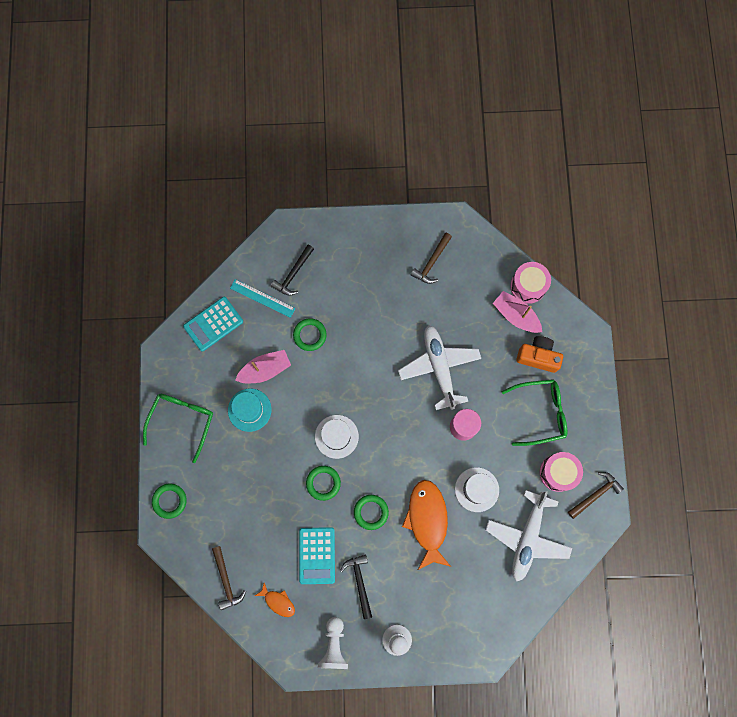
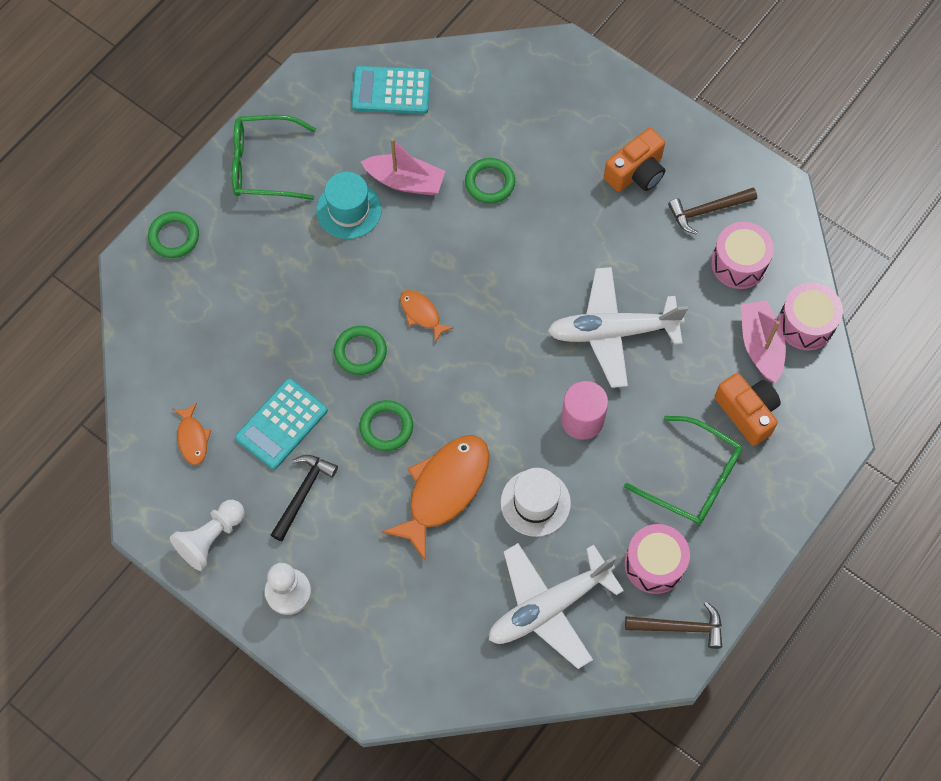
camera: 40 degrees right, 10 degrees down
(182, 421) = (264, 165): green glasses -> green glasses turned 150 degrees counterclockwise
(226, 580) = (157, 369): brown hammer -> none
(262, 298) = (471, 104): turquoise ruler -> none
(293, 274) = (530, 105): black hammer -> none
(336, 436) = (421, 314): white hat -> orange fish
(379, 269) = (636, 172): none -> orange camera
(439, 367) = (612, 332): white plane -> white plane turned 120 degrees counterclockwise
(470, 279) = (739, 263): none -> pink drum

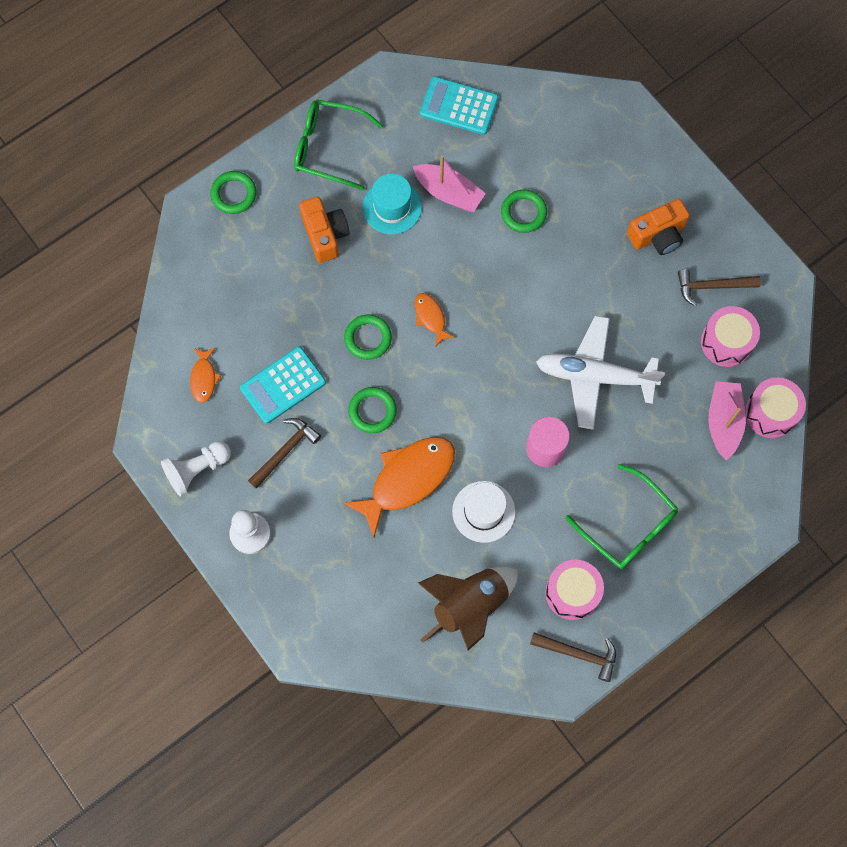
camera: 15 degrees right, 5 degrees up
(303, 493) = (285, 451): black hammer -> brown hammer
(549, 607) = (469, 606): white plane -> brown rocket
(747, 413) = (693, 480): orange camera -> orange camera (325, 235)

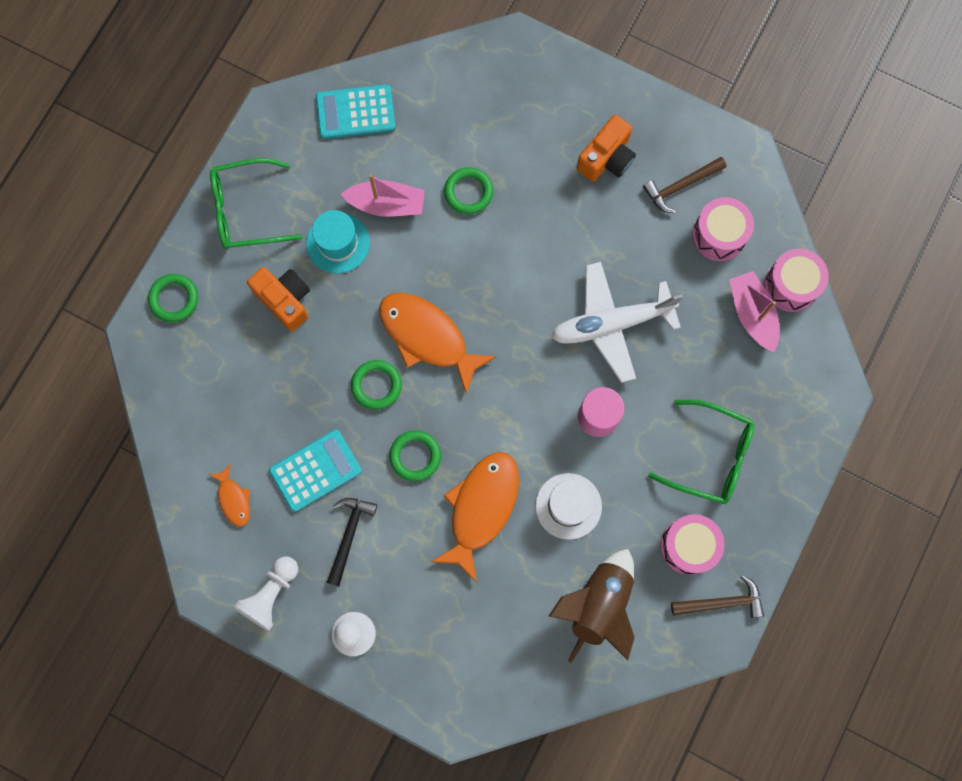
camera: 25 degrees left, 5 degrees up
(283, 385) = (315, 470): turquoise calculator -> turquoise calculator turned 150 degrees counterclockwise
(285, 451) = (349, 535): brown hammer -> black hammer
(430, 317) = (427, 337): orange fish -> orange fish, size x2.06

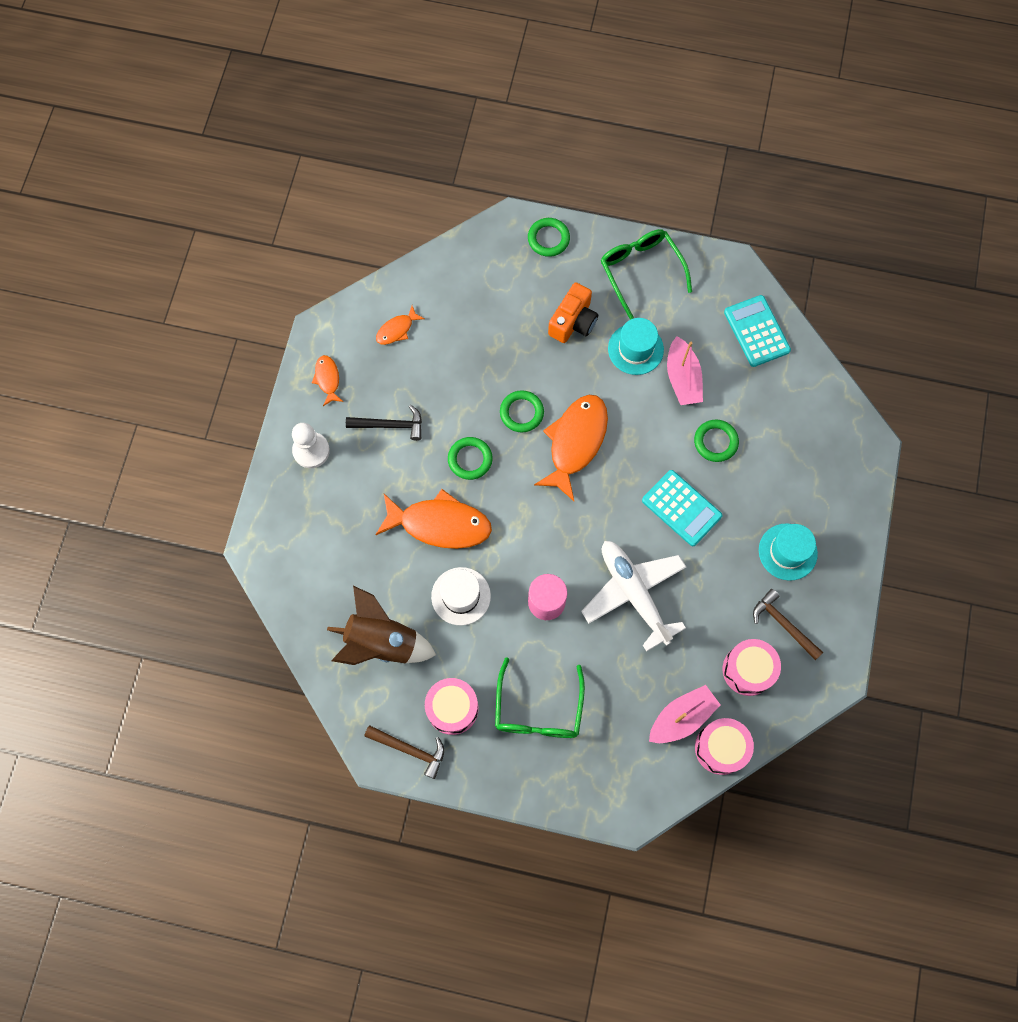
camera: 75 degrees right, 5 degrees down
(271, 594) = (327, 379): white pawn -> orange fish
(315, 470) = (437, 385): turquoise calculator -> turquoise calculator (681, 508)
(606, 158) = (787, 552): orange camera -> turquoise hat
(721, 602) = (410, 749): brown hammer -> brown hammer turned 45 degrees counterclockwise

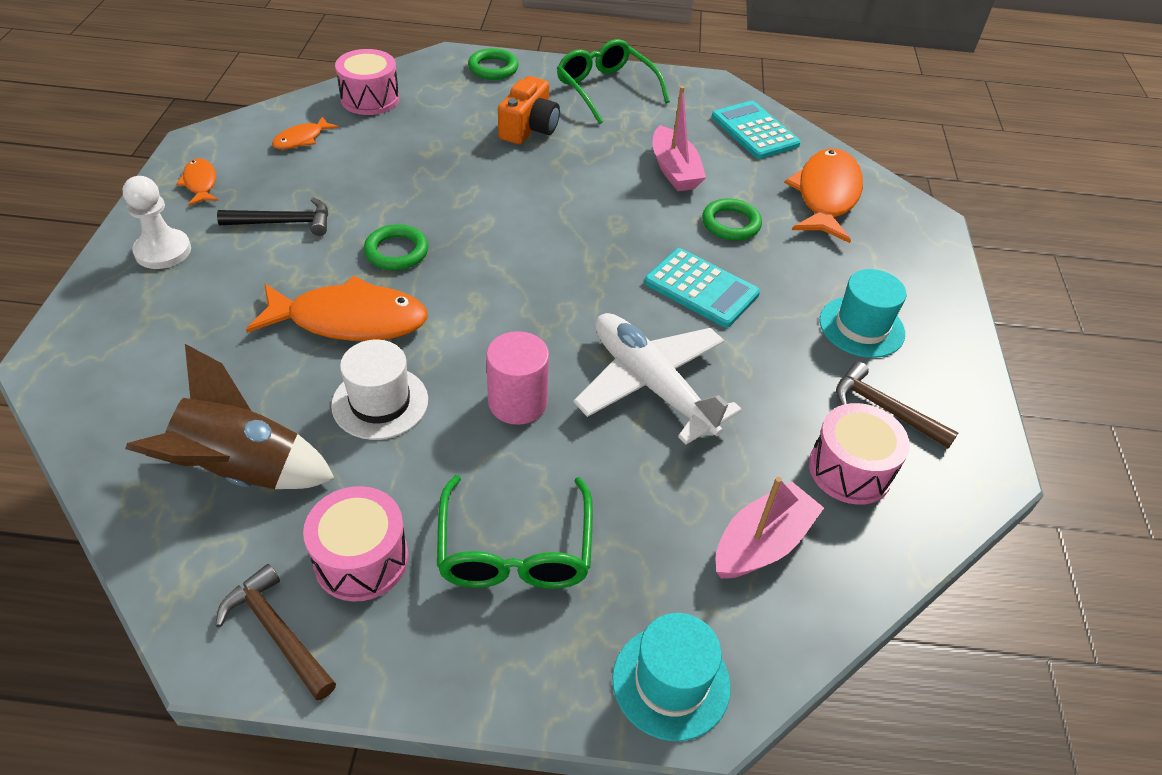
camera: 10 degrees left, 25 degrees down
(410, 749) = (277, 632): brown hammer -> brown hammer turned 150 degrees counterclockwise
(521, 413) = (468, 205): green ring -> none
(575, 442) = (543, 230): orange fish -> orange fish (826, 196)
(635, 349) = (610, 148): turquoise hat -> turquoise hat (671, 682)
(720, 748) = (839, 584): pink drum -> pink drum (370, 99)

